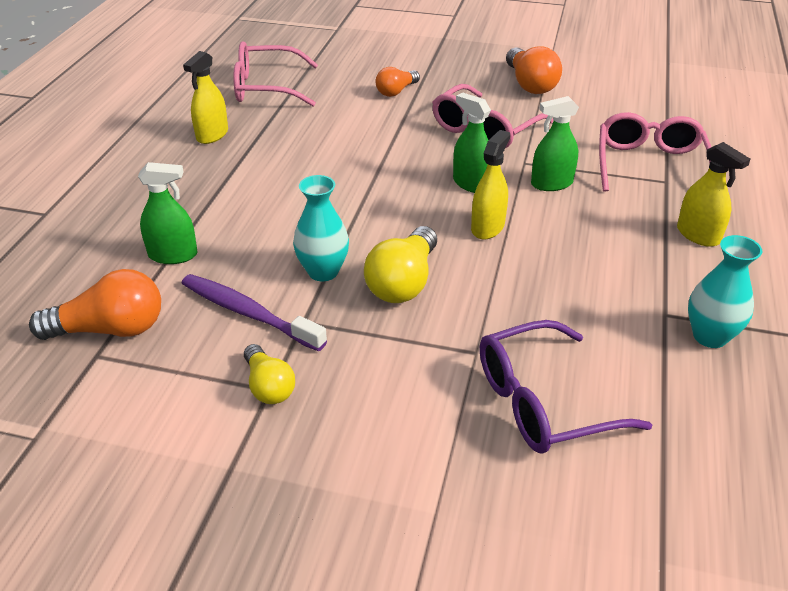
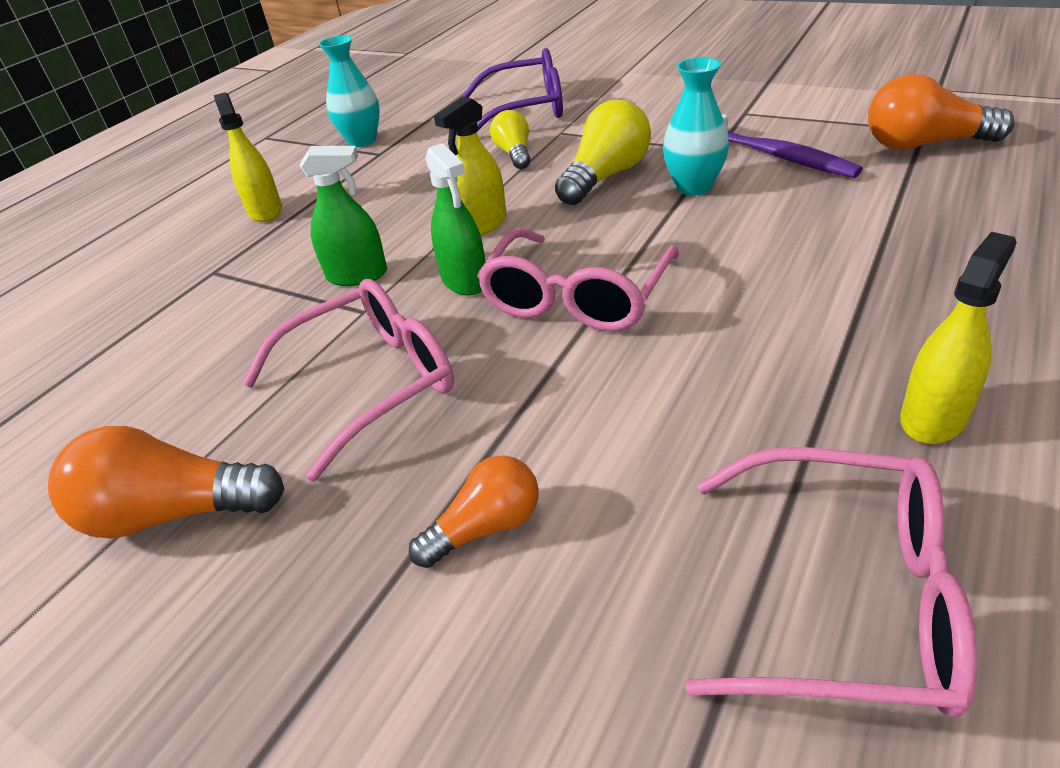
camera: 160 degrees left, 0 degrees up
(173, 255) = (892, 205): green spray bottle -> none
(268, 386) = (745, 114): yellow light bulb -> yellow light bulb (514, 154)
(530, 84) = (174, 513): orange light bulb -> orange light bulb turned 90 degrees counterclockwise
(649, 165) = (202, 295): pink glasses -> pink glasses (577, 297)

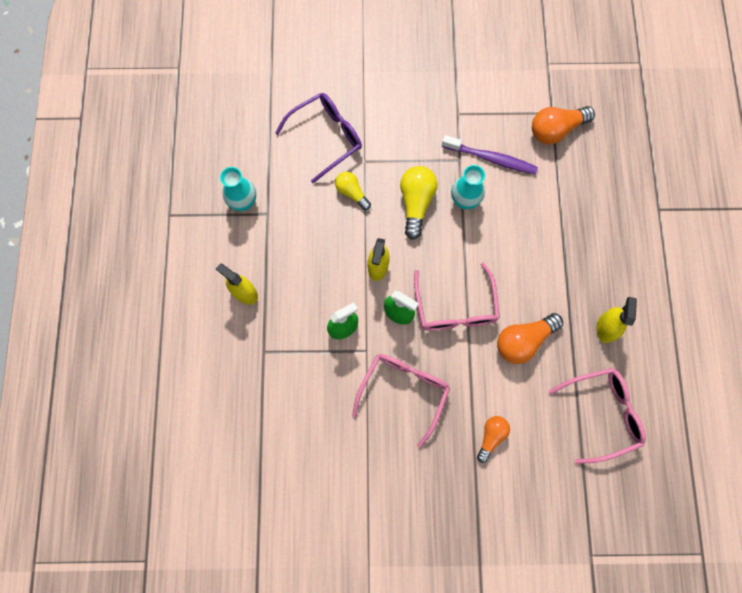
camera: 35 degrees left, 35 degrees up
(174, 513) = (380, 481): orange light bulb -> orange light bulb (523, 340)

